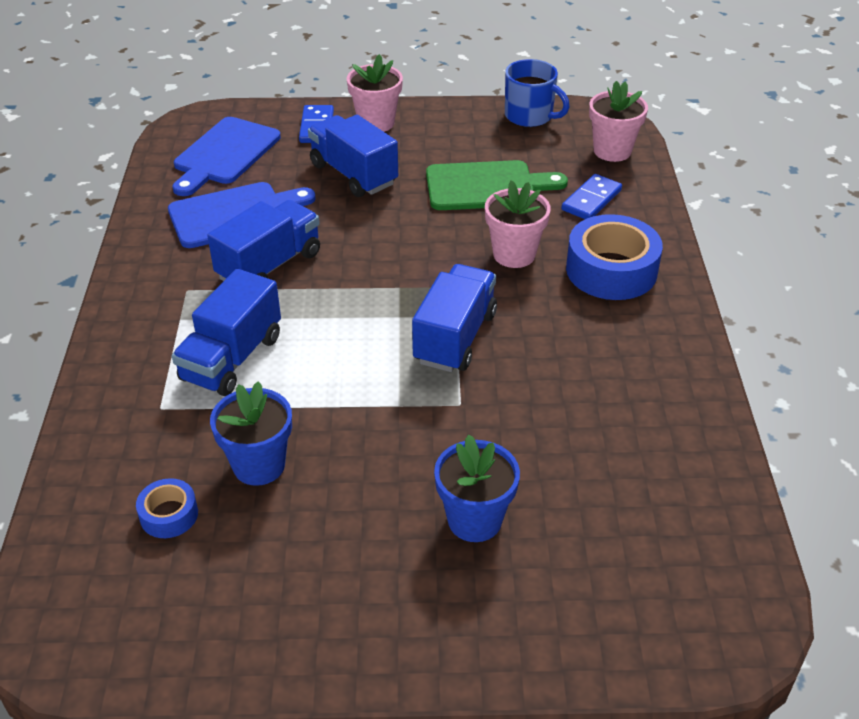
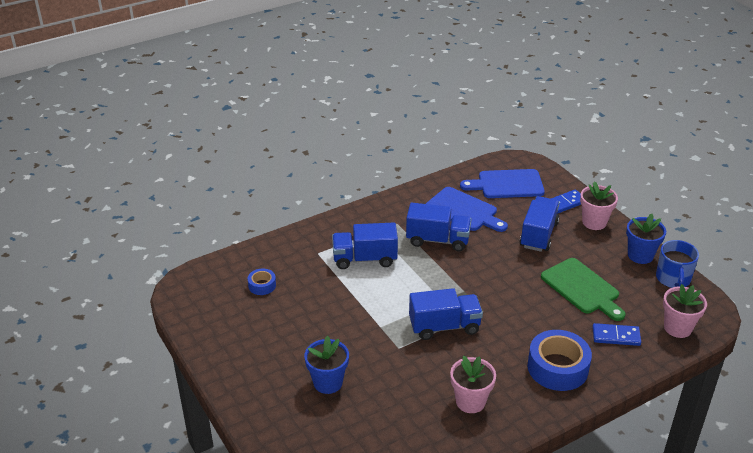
camera: 60 degrees right, 5 degrees down
(259, 465) = (308, 298): blue flower pot -> blue flower pot (640, 255)
(514, 254) = (532, 323): pink flower pot -> pink flower pot (470, 401)

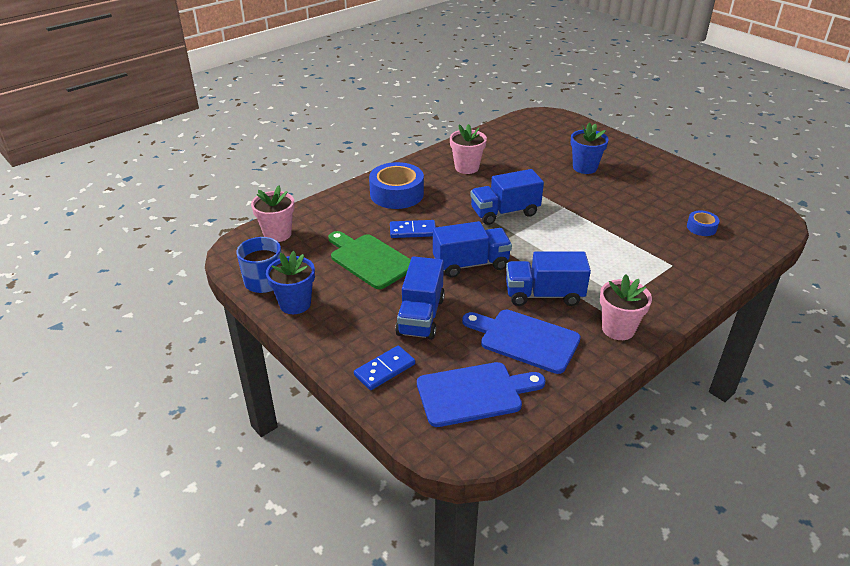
camera: 170 degrees right, 0 degrees up
(365, 259) = (616, 264): blue truck -> blue truck (471, 264)
(594, 222) = (346, 343): pink flower pot -> pink flower pot (618, 329)
(616, 336) = (340, 221): blue domino -> blue domino (412, 231)

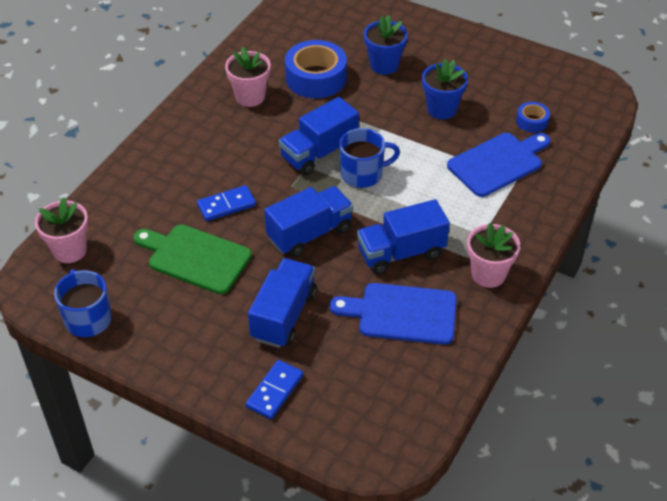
camera: 20 degrees left, 10 degrees up
(295, 304) = (139, 339): blue flower pot -> blue flower pot (441, 109)
(396, 194) = (184, 156): blue tape -> blue tape (316, 78)
(420, 316) = (284, 315): blue truck -> blue truck turned 150 degrees counterclockwise
(474, 393) = (375, 391): blue cutting board -> blue cutting board (498, 163)
(535, 233) = (363, 174): none -> blue mug

